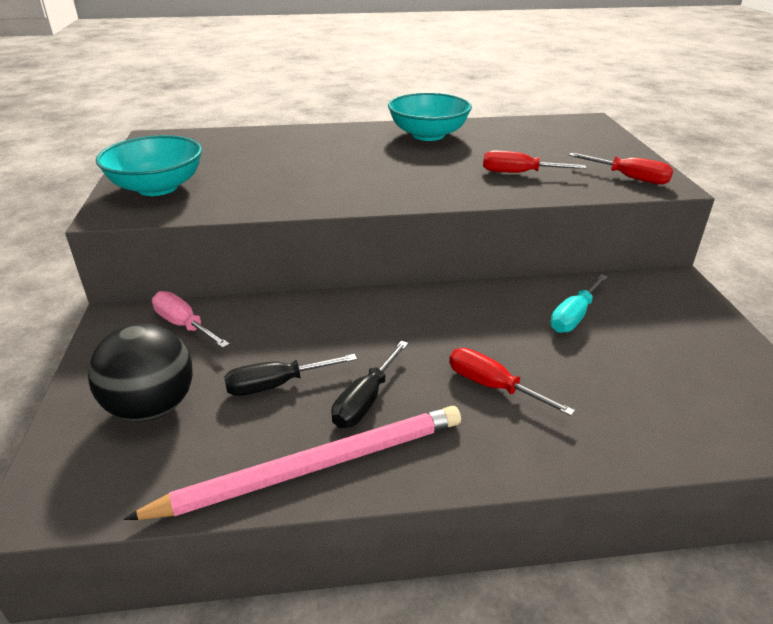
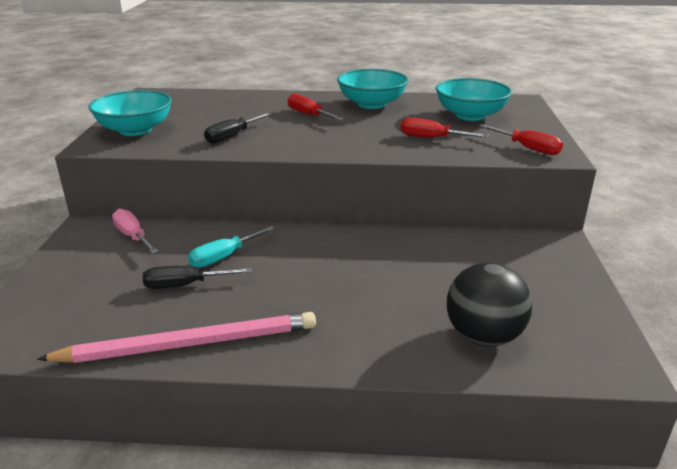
camera: 10 degrees right, 5 degrees down
(152, 407) = (87, 290): black ball -> black ball (483, 336)
(365, 400) = (249, 303): black screwdriver -> black screwdriver (232, 136)
(493, 386) = (356, 304): red screwdriver -> red screwdriver (308, 115)
(545, 142) = (470, 115): none -> turquoise bowl
(574, 316) = (452, 259): turquoise screwdriver -> turquoise screwdriver (224, 257)

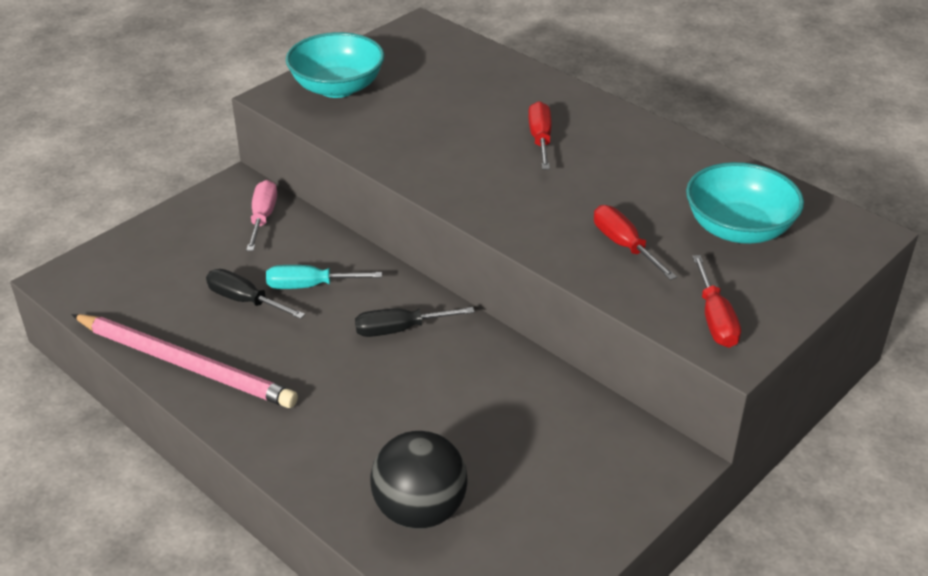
camera: 40 degrees right, 10 degrees up
(232, 136) = (415, 140): black screwdriver -> black screwdriver (400, 329)
(371, 104) = (643, 151): turquoise bowl -> none

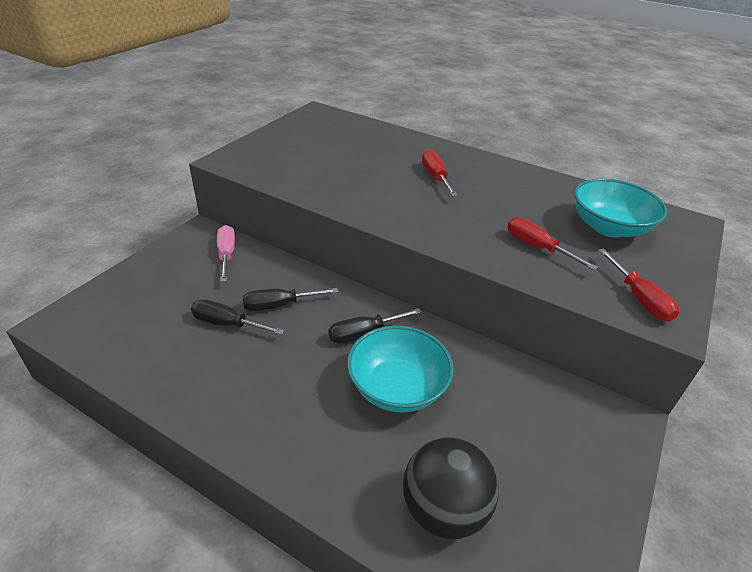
camera: 15 degrees left, 0 degrees up
(186, 364) = (185, 390): pink pencil -> none
(310, 286) = (279, 305): turquoise screwdriver -> black screwdriver
(337, 87) = (271, 152): turquoise bowl -> turquoise bowl (397, 388)

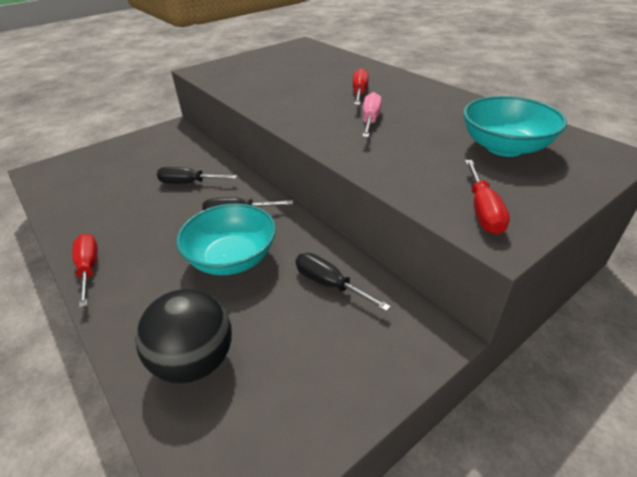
camera: 25 degrees right, 0 degrees up
(226, 254) = (179, 144): pink screwdriver -> pink screwdriver (370, 120)
(227, 324) = (142, 189): black screwdriver -> black screwdriver (330, 284)
(537, 247) = (408, 154): red screwdriver -> red screwdriver (89, 269)

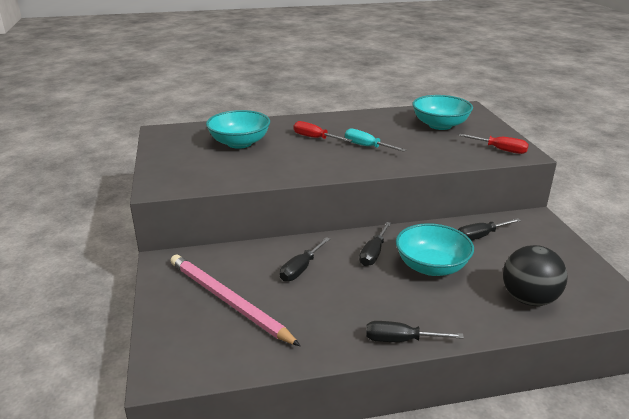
camera: 65 degrees left, 10 degrees down
(89, 269) = (401, 340): red screwdriver -> black screwdriver
(129, 166) = (228, 301): none -> pink pencil
(309, 70) = (239, 143): none -> turquoise bowl
(370, 120) = (367, 146): pink screwdriver -> turquoise screwdriver

